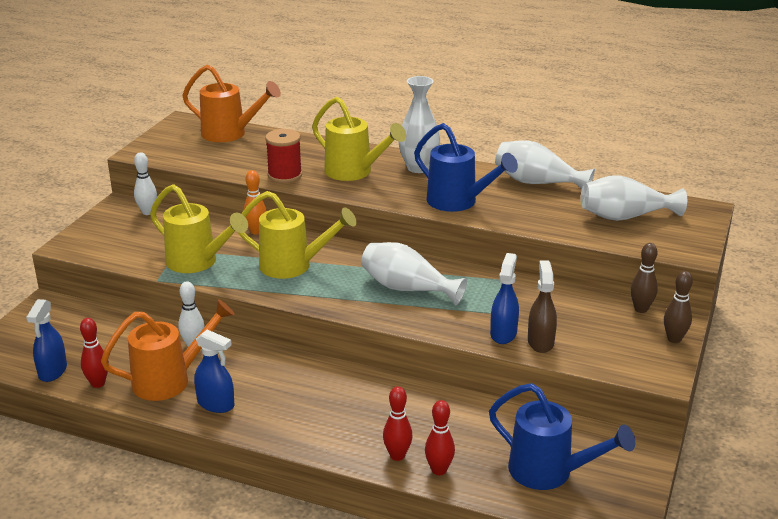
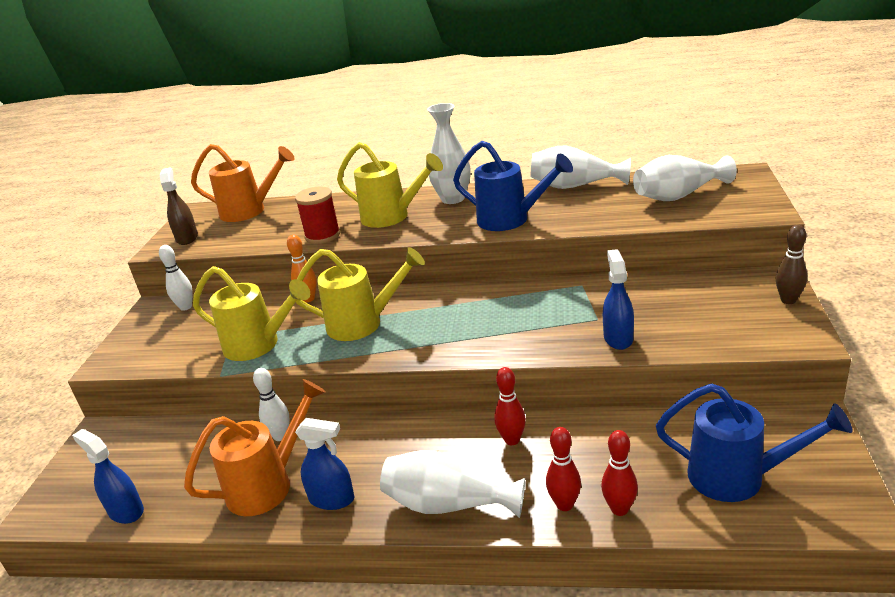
camera: 10 degrees left, 0 degrees up
(52, 371) = (126, 511): blue spray bottle -> blue spray bottle turned 135 degrees clockwise
(98, 383) = (185, 511): red bowling pin -> red bowling pin (512, 440)
(407, 289) = (493, 317): white vase -> white vase (448, 505)
(540, 342) = (661, 337): brown spray bottle -> brown spray bottle (187, 238)
(641, 309) = (735, 280): brown bowling pin -> none

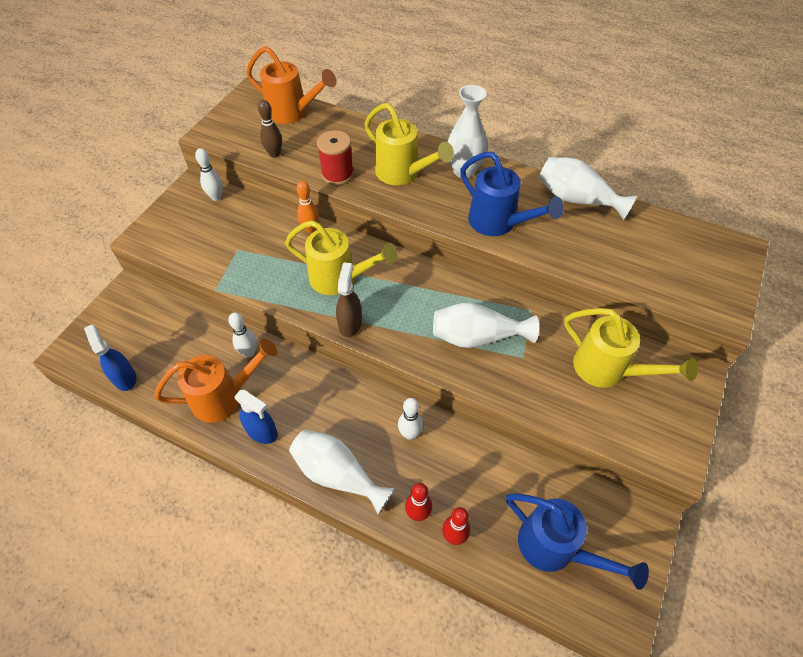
camera: 15 degrees right, 25 degrees up
(187, 238) = (232, 128): brown spray bottle -> brown spray bottle (350, 323)
(258, 345) = (254, 267): yellow watering can -> yellow watering can (607, 369)
(512, 440) = (410, 434): red bowling pin -> white bowling pin
(618, 338) = (527, 387): blue spray bottle -> none
(678, 196) = (660, 255): white vase -> white vase (477, 337)
(788, 300) = (691, 407): brown bowling pin -> brown bowling pin (274, 154)

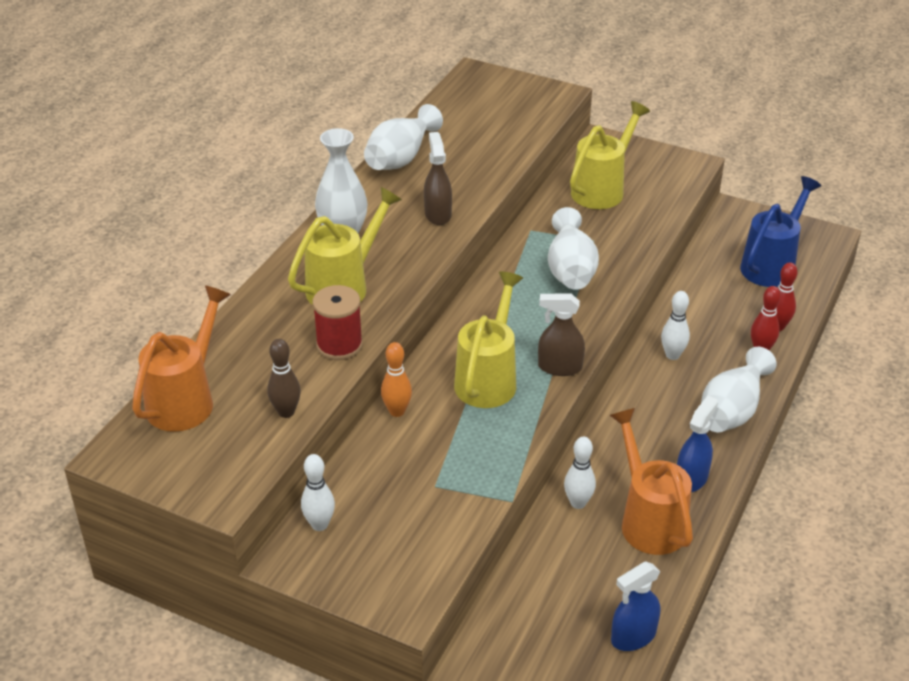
camera: 90 degrees left, 15 degrees down
(498, 223) = (437, 214): blue watering can -> brown spray bottle

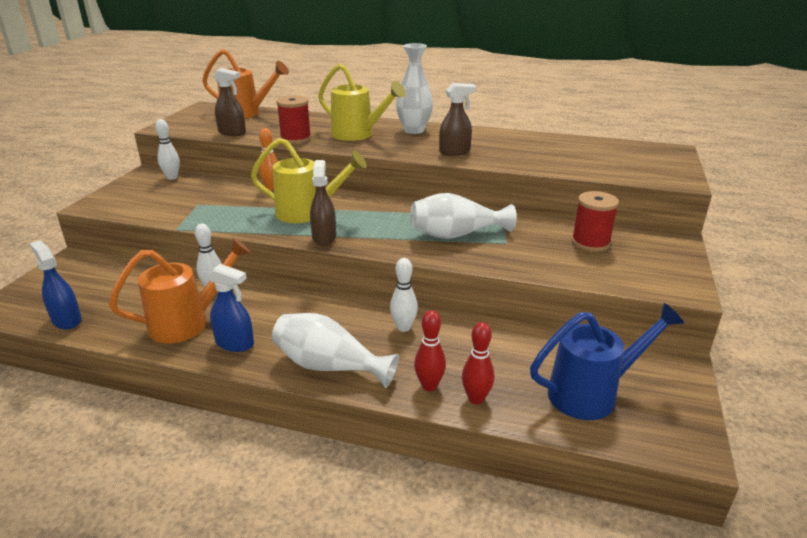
camera: 80 degrees right, 10 degrees down
(286, 412) = (232, 133): brown bowling pin -> brown spray bottle
(401, 158) = (520, 137): white vase -> none
(602, 189) = (590, 242): yellow watering can -> red spool
(771, 265) = (591, 393): blue watering can -> blue watering can turned 45 degrees counterclockwise

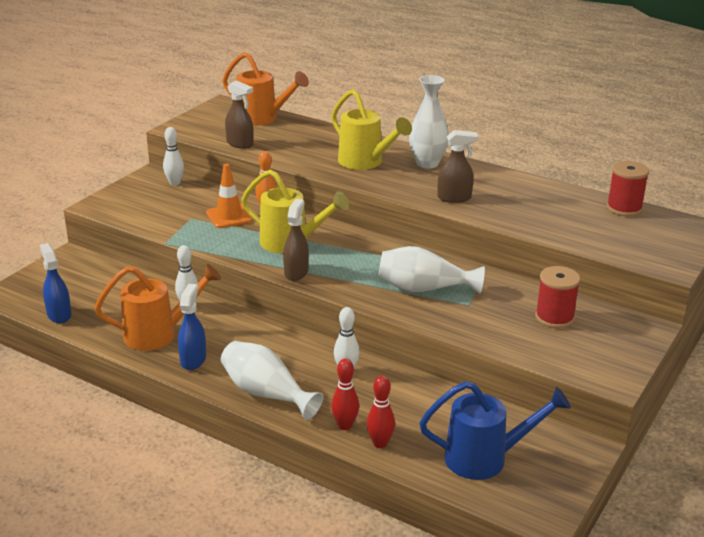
camera: 15 degrees right, 0 degrees up
(235, 343) = (193, 360): blue spray bottle -> blue spray bottle turned 120 degrees counterclockwise
(236, 198) = (229, 216): none -> orange traffic cone
(296, 139) = (300, 160): red spool -> red spool (624, 208)

